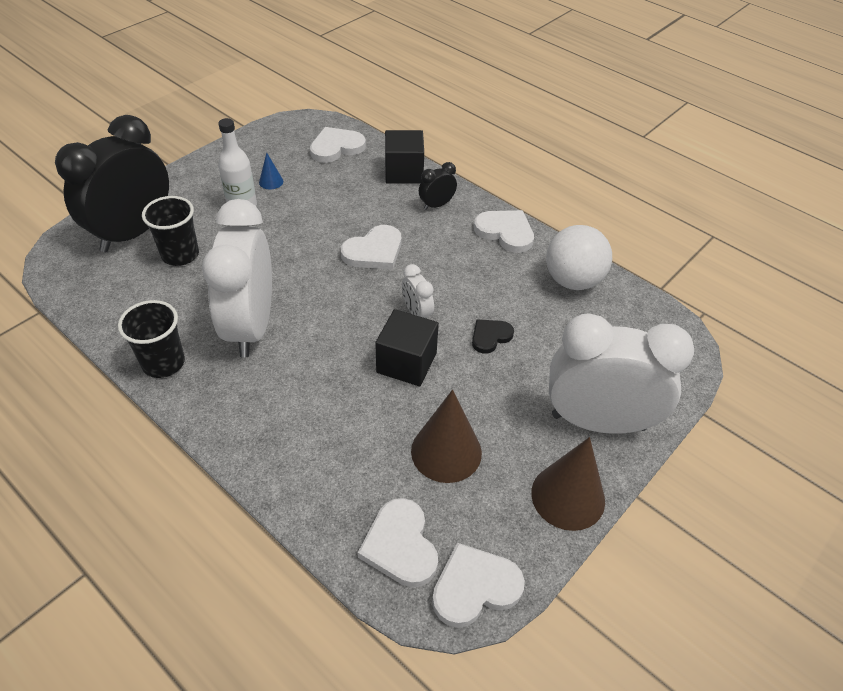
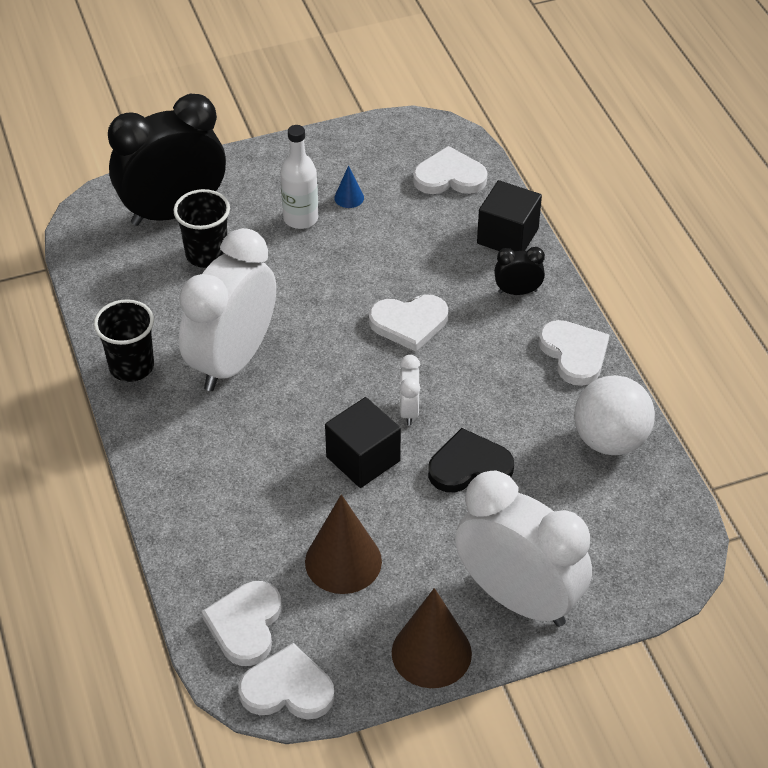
camera: 30 degrees right, 0 degrees up
(490, 336) = (469, 466): black heart -> black heart, size x1.56

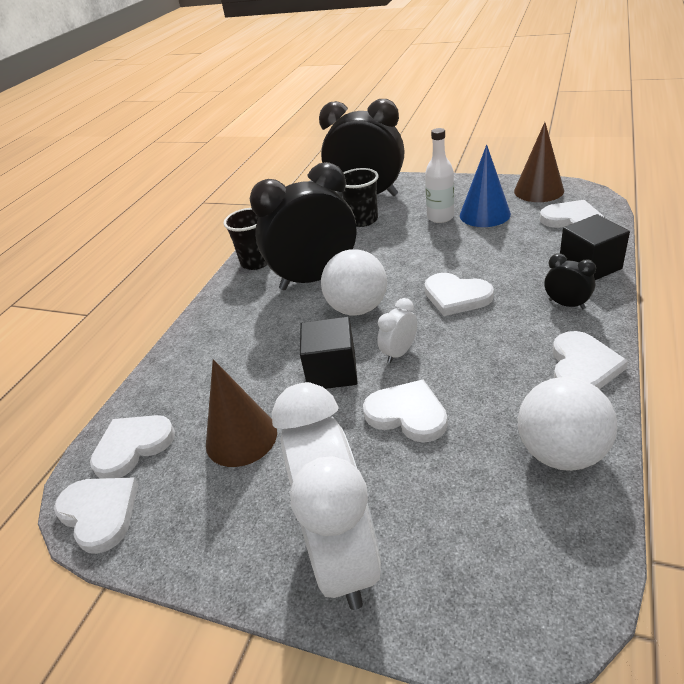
camera: 45 degrees right, 10 degrees down
(233, 361) = (315, 278): white clock -> black clock
(320, 379) = (357, 308): none -> white ball
(349, 197) = (484, 214): blue cone -> blue cone, size x2.14
(431, 653) = (222, 556): brown cone -> brown cone (538, 190)
(469, 466) = (407, 414): black heart -> white heart

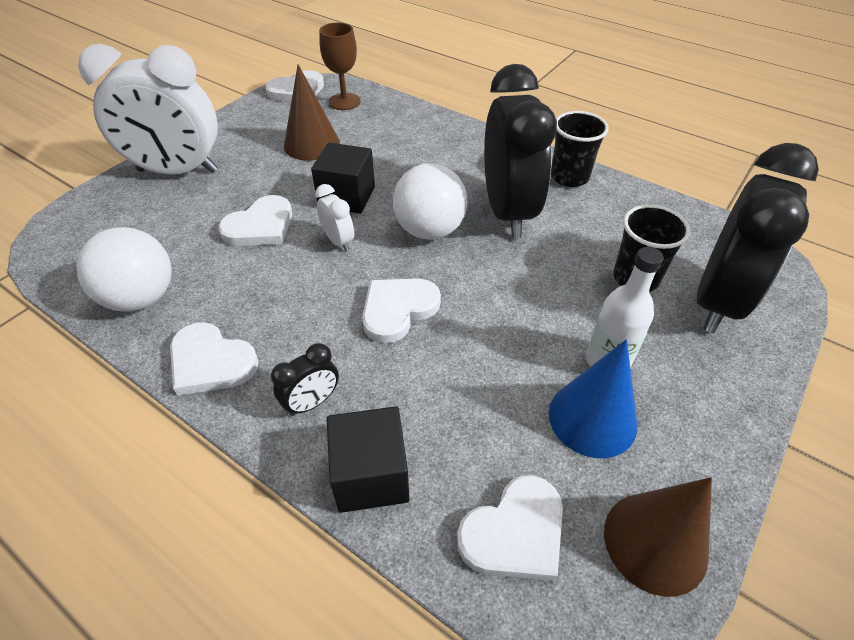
camera: 100 degrees right, 10 degrees up
(133, 446) = (344, 101): white heart -> brown goblet

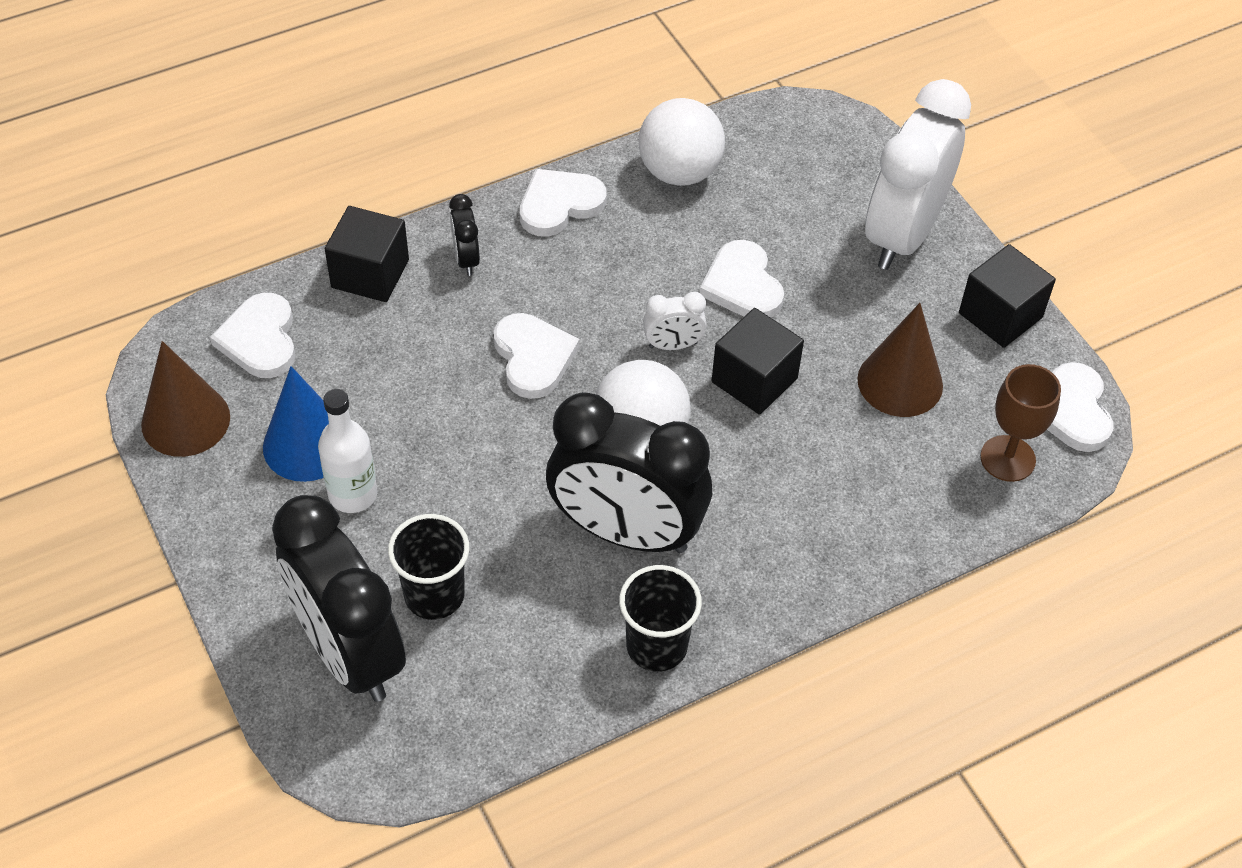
camera: 115 degrees right, 5 degrees up
(236, 123) = (1000, 315): none -> black cube

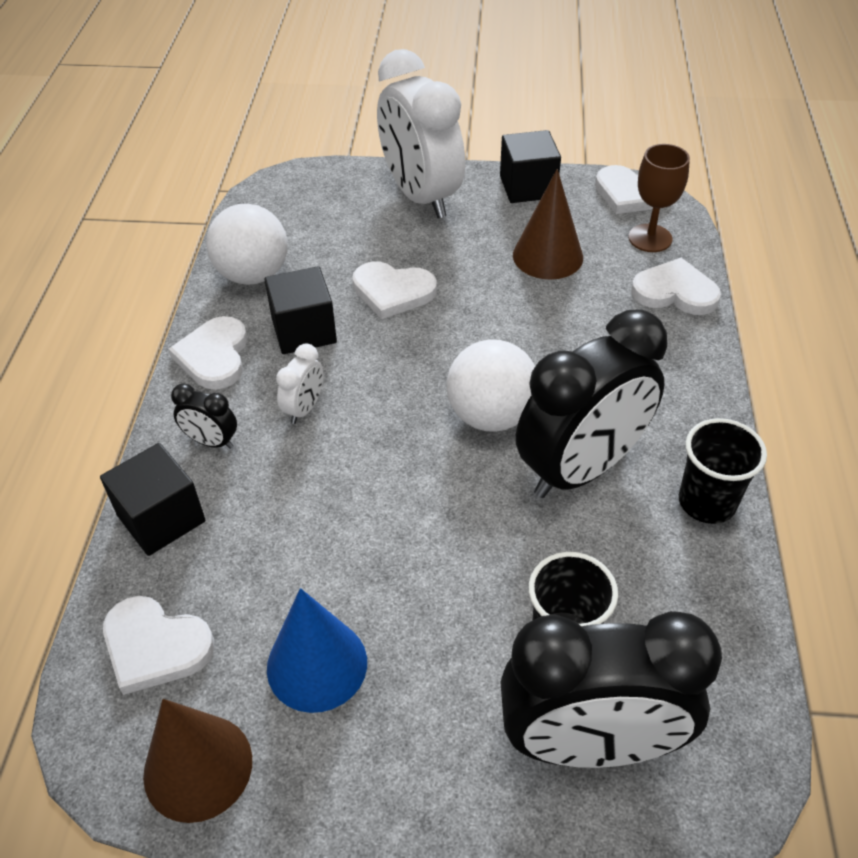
camera: 55 degrees left, 5 degrees down
(353, 494) = (404, 652): white bottle -> none
(533, 357) = (356, 446): white heart -> white heart (675, 292)
(673, 345) = (416, 355): white clock -> white clock (304, 408)
(754, 380) = (487, 326): black cube -> black cube (304, 331)

